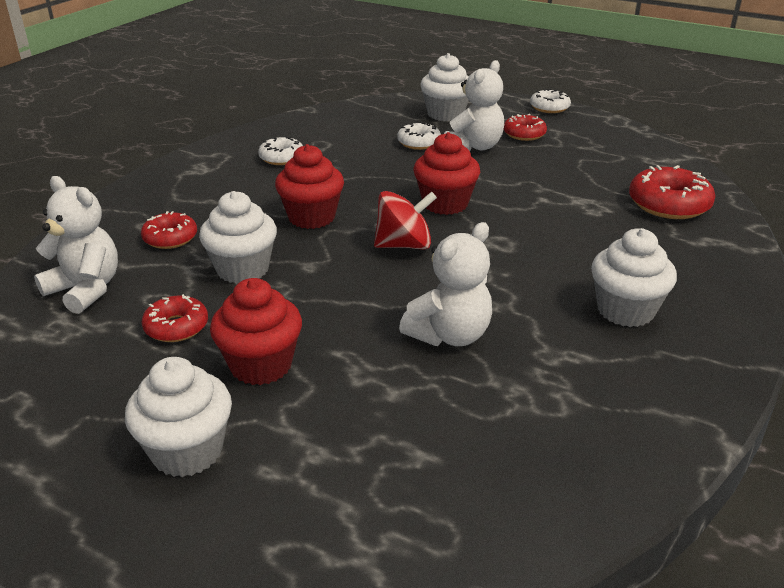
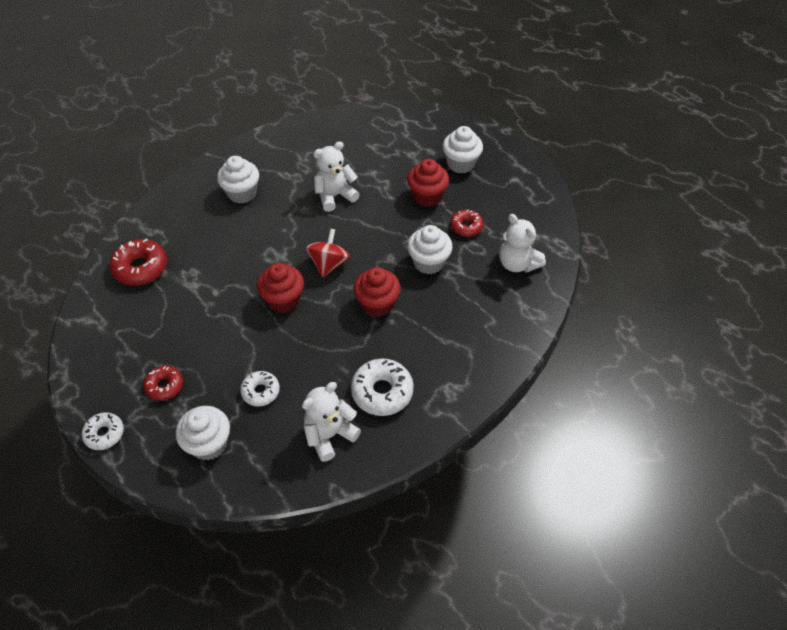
camera: 165 degrees left, 20 degrees up
(170, 238) = (471, 301): red donut -> none
(282, 158) = (382, 392): white donut -> white donut, size x1.61
(404, 245) = (329, 264): red spinning top -> red spinning top turned 105 degrees clockwise
(474, 146) = (219, 374): white teddy bear -> white teddy bear (329, 435)

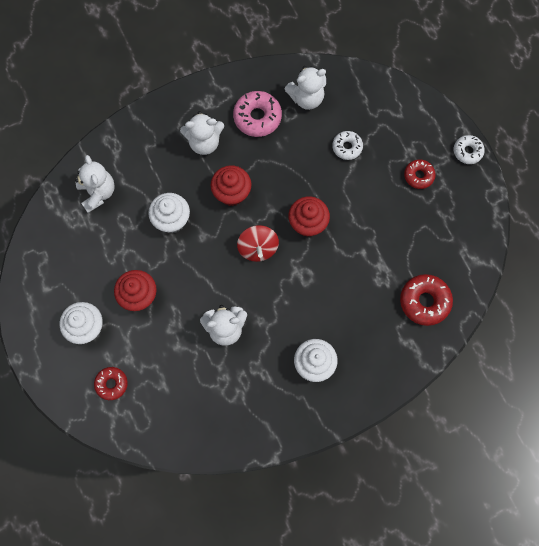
camera: 160 degrees left, 20 degrees up
(209, 444) = (393, 119): white cupcake -> none
(329, 264) = (258, 248): red spinning top -> red spinning top turned 45 degrees counterclockwise
(382, 392) = (257, 117): white donut -> pink donut
(432, 345) = (204, 142): none -> white teddy bear
(466, 227) = (120, 247): red donut -> red donut (111, 384)

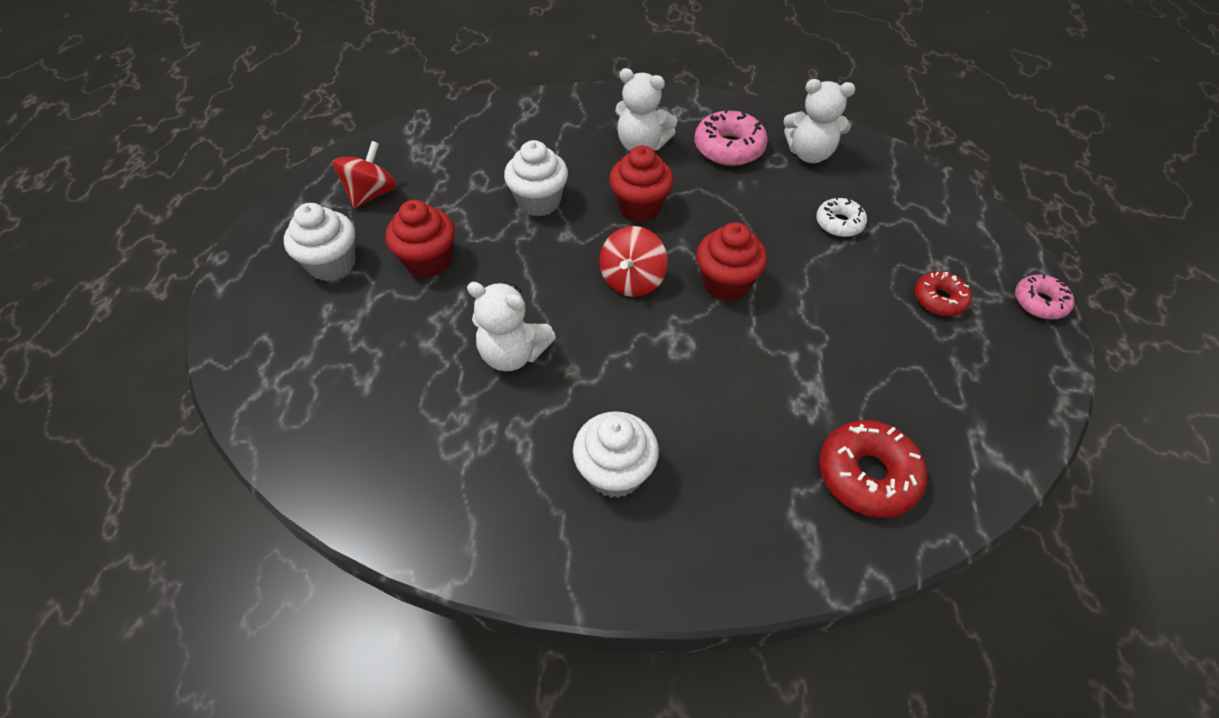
camera: 30 degrees right, 20 degrees down
(68, 267) = (371, 194): none -> red spinning top
(98, 193) = (472, 141): white teddy bear -> none
(111, 384) = (301, 343): red donut -> none
(467, 151) = (1039, 302): white donut -> pink donut

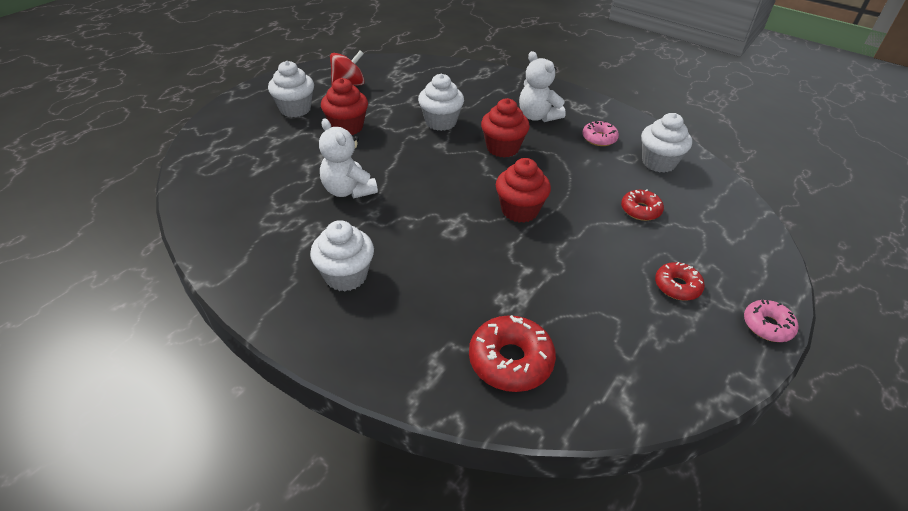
camera: 30 degrees right, 10 degrees down
(632, 280) = (458, 184): red spinning top -> none
(729, 148) = (599, 138): pink donut -> pink donut, size x0.62
(809, 154) = (658, 162): white teddy bear -> white cupcake
(839, 223) = (640, 210): white donut -> red donut

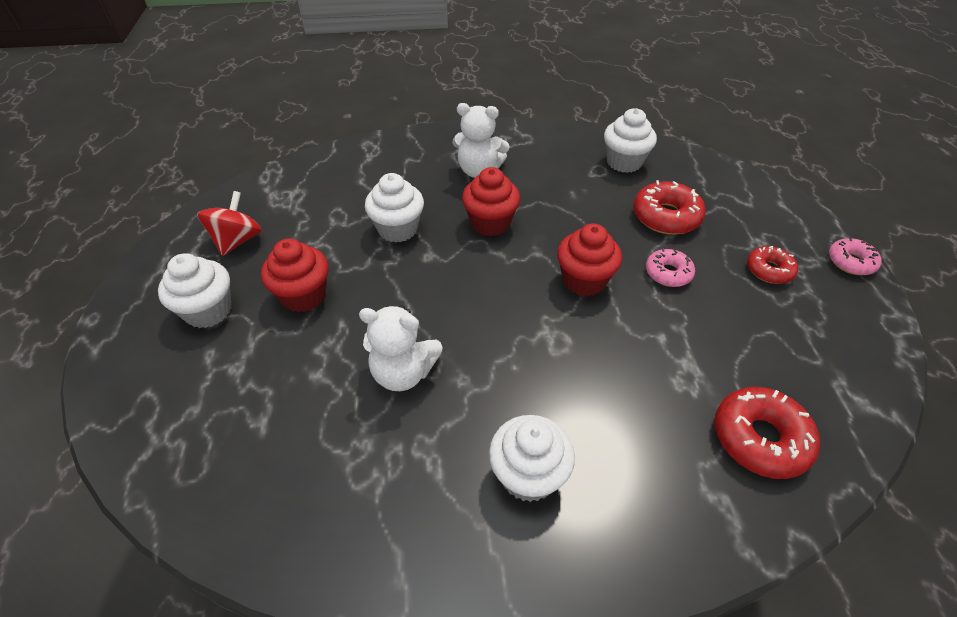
camera: 40 degrees left, 5 degrees up
(599, 138) = (555, 165): pink donut -> pink donut (668, 273)
(640, 210) = (666, 216): red donut -> red donut, size x1.61

